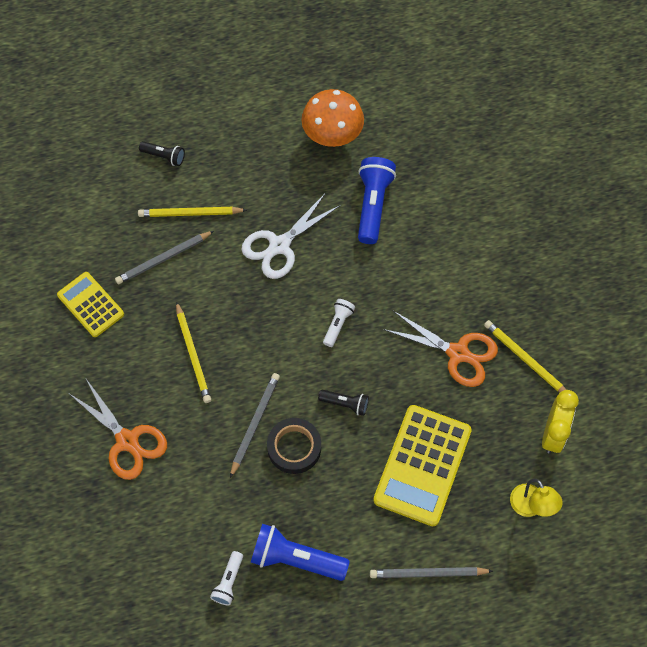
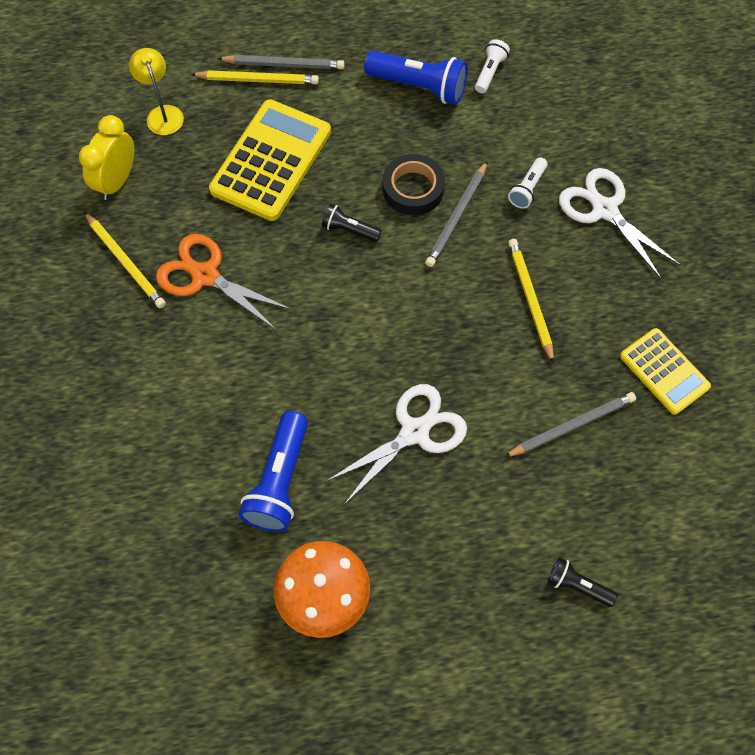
camera: 175 degrees left, 0 degrees up
(127, 441) = (605, 210): orange scissors -> white scissors
(190, 213) = (537, 489): yellow pencil -> yellow pencil (257, 80)
(337, 325) = (348, 321): white flashlight -> white flashlight (527, 189)

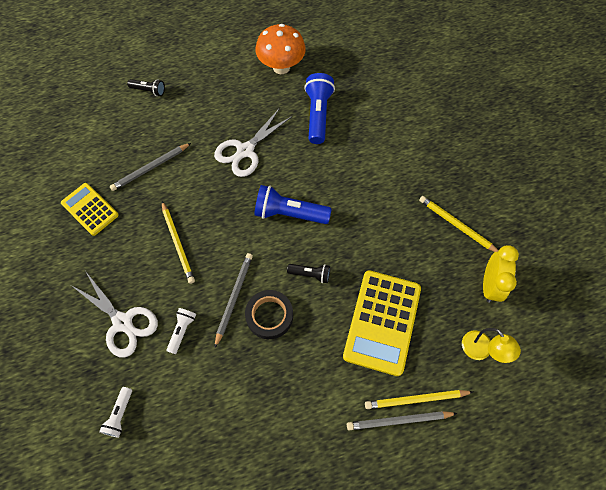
camera: 170 degrees right, 0 degrees up
(205, 276) = (400, 224): orange scissors -> none
(419, 86) = (278, 417): blue flashlight -> blue flashlight (289, 213)
(489, 72) = (218, 445): white flashlight -> white flashlight (120, 414)

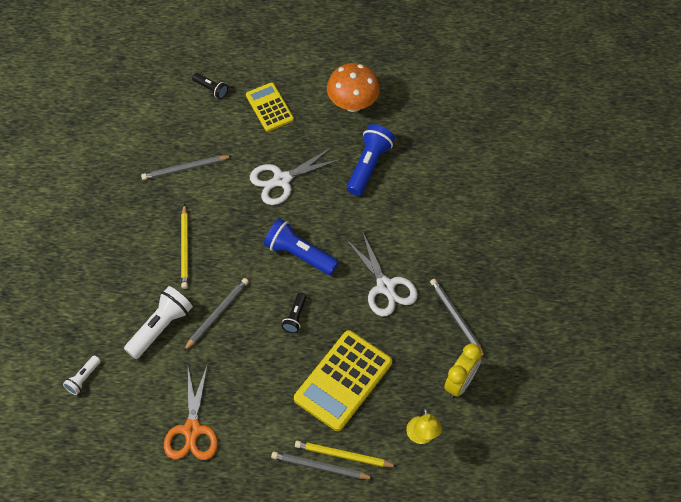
camera: 20 degrees right, 5 degrees down
(90, 209) = (116, 191): yellow calculator -> yellow calculator (269, 107)
(122, 322) = (111, 302): white scissors -> white scissors (385, 286)
(182, 331) = (160, 327): white flashlight -> white flashlight, size x1.84
(255, 429) = (192, 430): none -> orange scissors
(269, 316) = (242, 341): black tape -> none
(310, 274) = (295, 317): black flashlight -> black flashlight turned 75 degrees clockwise
(457, 225) = (456, 318): yellow pencil -> grey pencil

